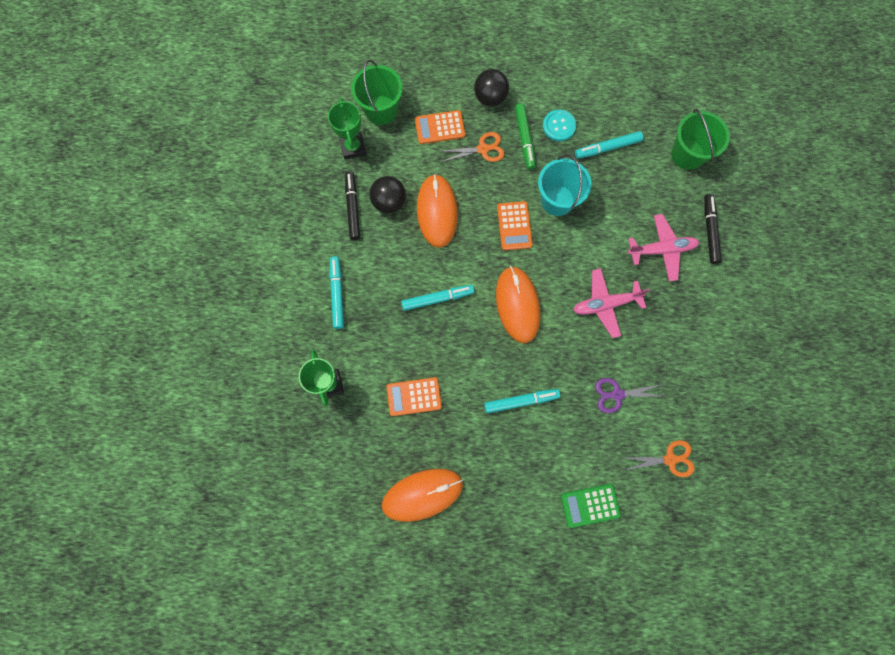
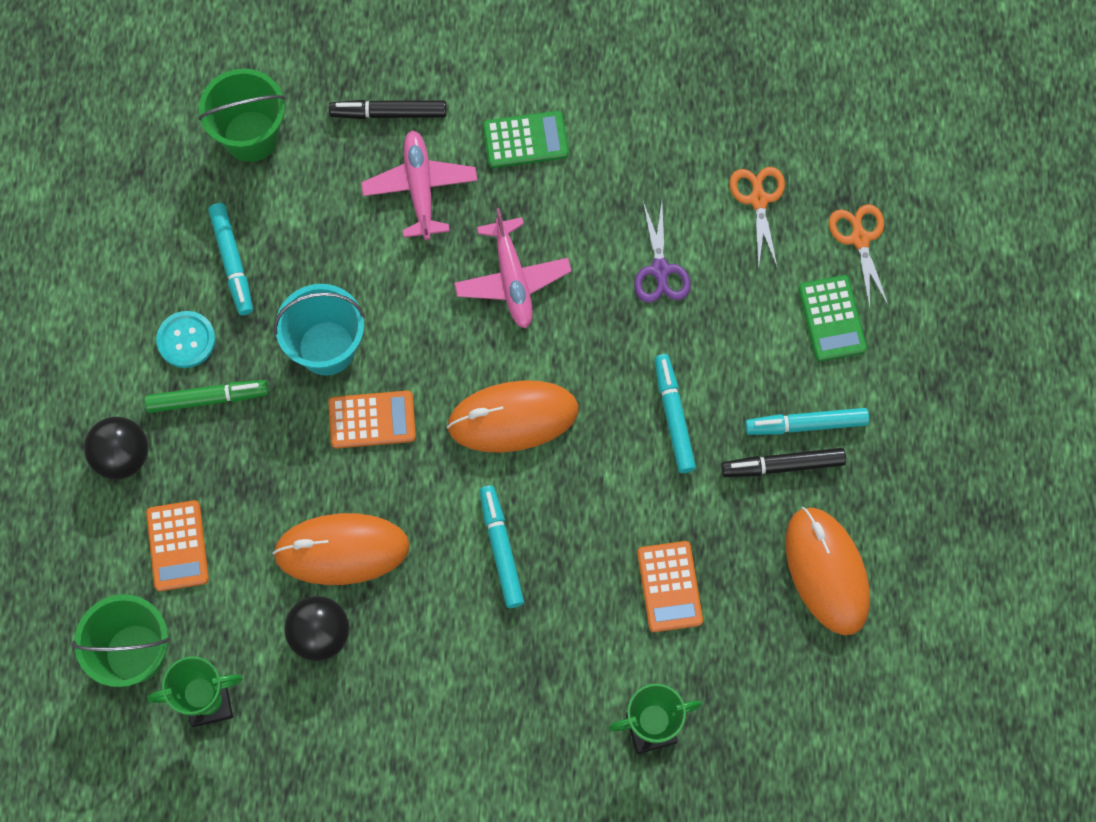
camera: 90 degrees left, 5 degrees down
(337, 294) = (491, 721): turquoise marker -> turquoise marker (806, 425)
(353, 208) = (329, 699): black marker -> black marker (783, 466)
(483, 149) = (224, 470): orange scissors -> orange scissors (860, 239)
(699, 312) = (525, 140): none -> green calculator

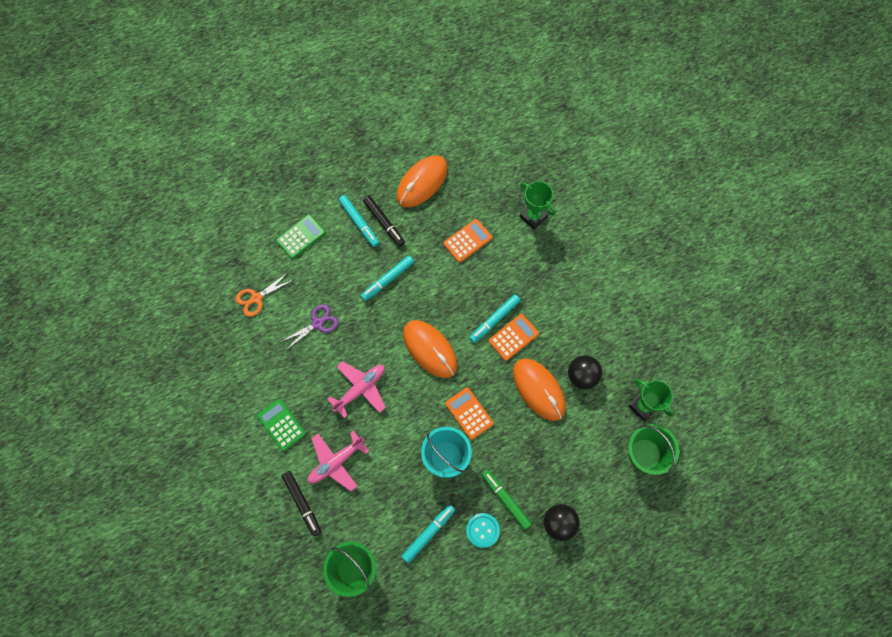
camera: 120 degrees left, 0 degrees up
(177, 546) = (584, 467): orange calculator -> orange calculator (513, 337)
(860, 239) = (253, 244): orange scissors -> none

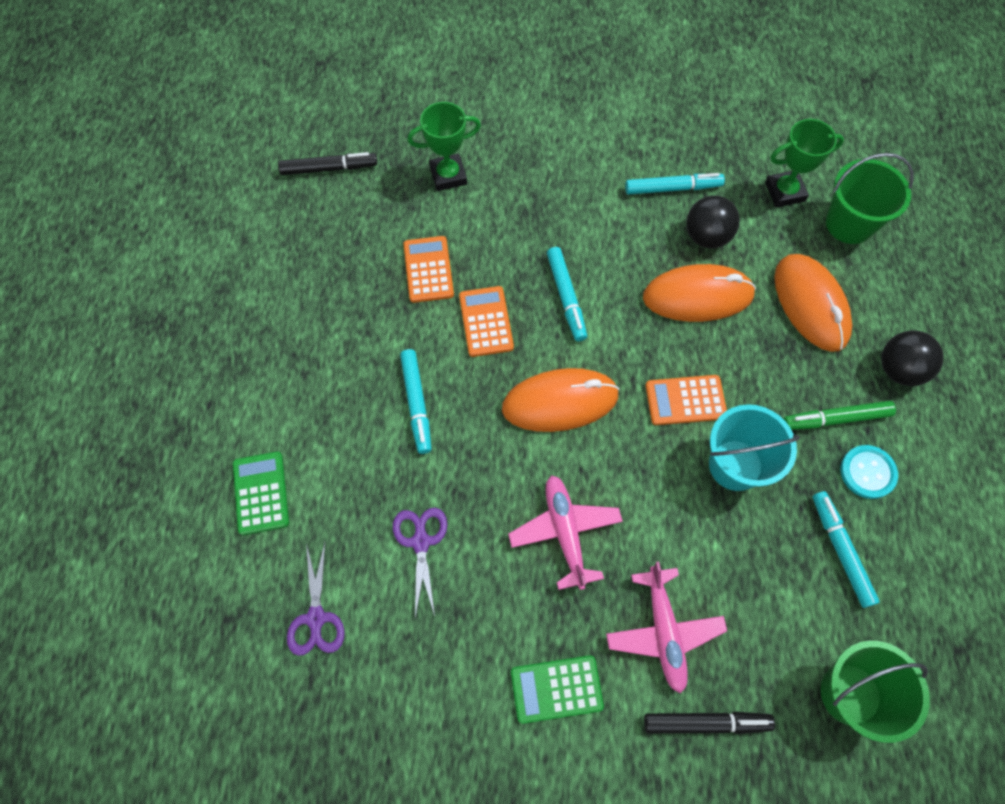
camera: 60 degrees left, 5 degrees down
(256, 298) = (316, 618): orange scissors -> purple scissors
(359, 223) = (299, 396): turquoise marker -> turquoise marker (672, 188)
(384, 223) = (324, 362): black marker -> black marker (329, 168)
(422, 182) = (299, 280): orange mouse -> orange mouse (810, 304)
(513, 337) = (605, 287): orange calculator -> orange calculator (486, 322)

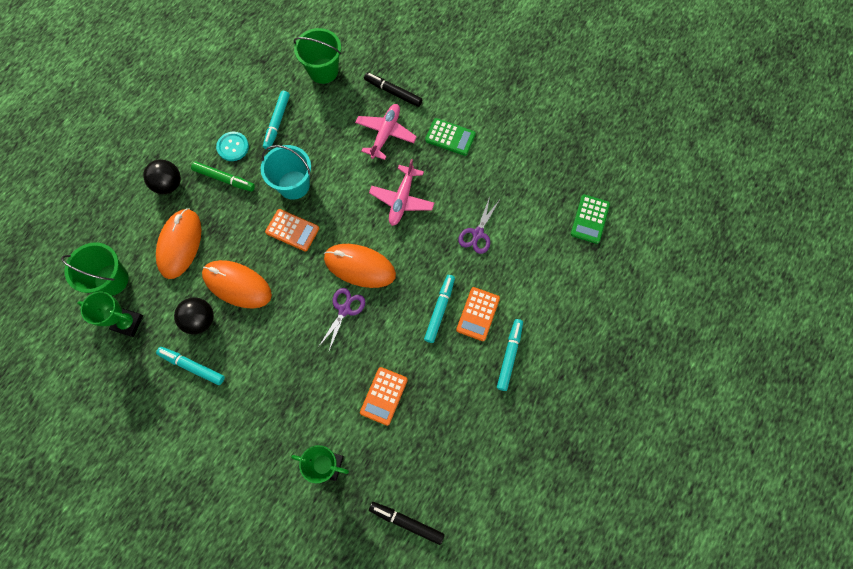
camera: 150 degrees left, 5 degrees up
(261, 493) = (551, 305): green calculator -> green calculator (590, 219)
(316, 618) = (549, 225): purple scissors -> purple scissors (344, 310)
(486, 322) = (370, 339): orange calculator -> orange calculator (478, 314)
(566, 297) = (312, 328): turquoise marker -> turquoise marker (509, 355)

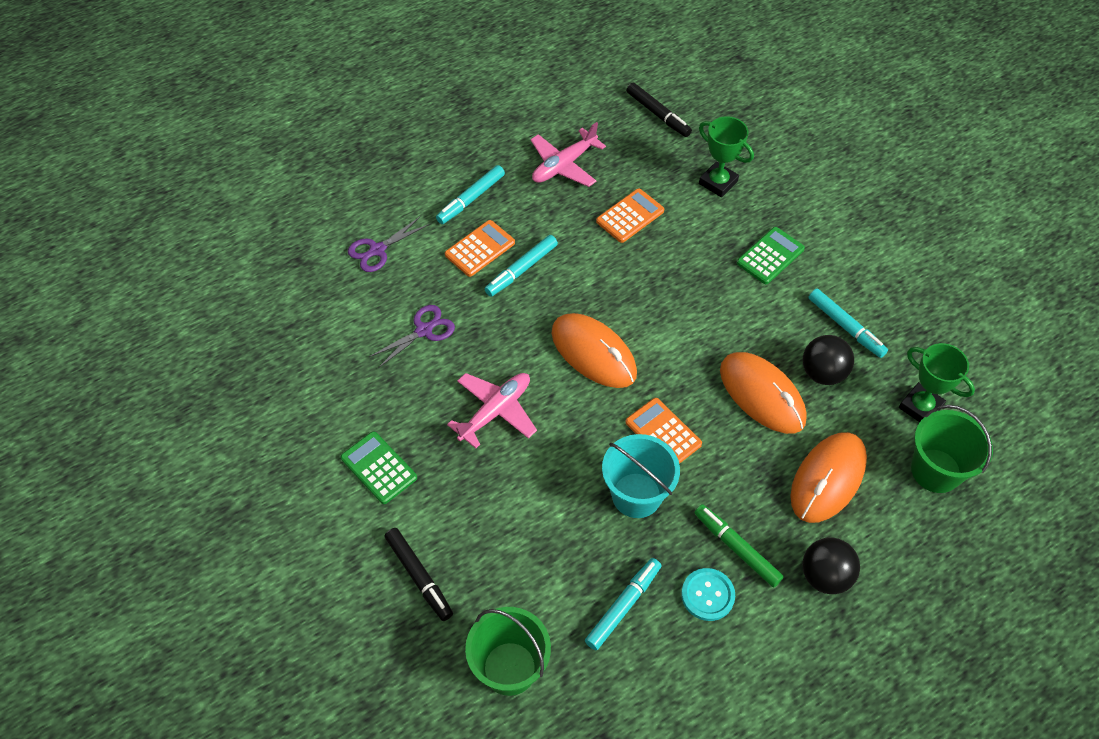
camera: 155 degrees left, 15 degrees down
(344, 310) = (635, 314): purple scissors -> purple scissors (377, 250)
(385, 134) = (467, 514): pink plane -> pink plane (563, 165)
(590, 219) = (277, 291): green calculator -> green calculator (770, 256)

